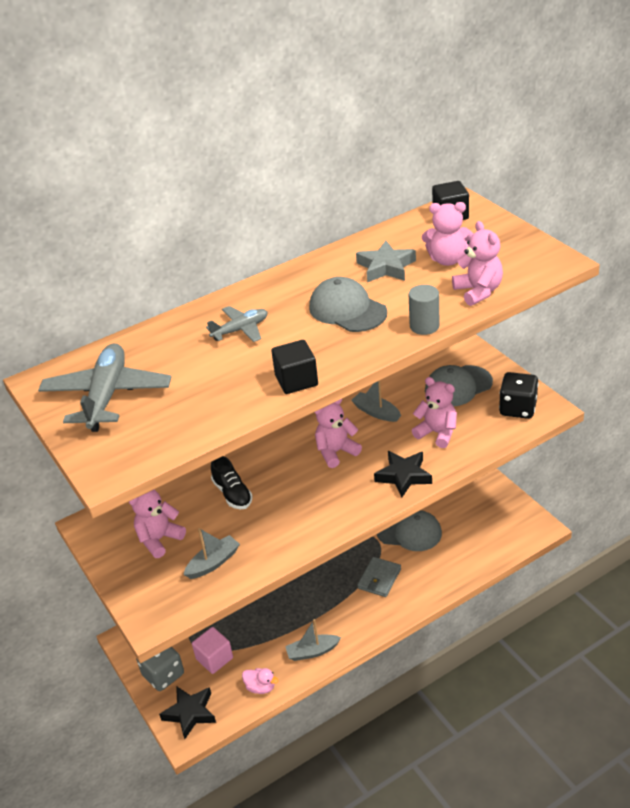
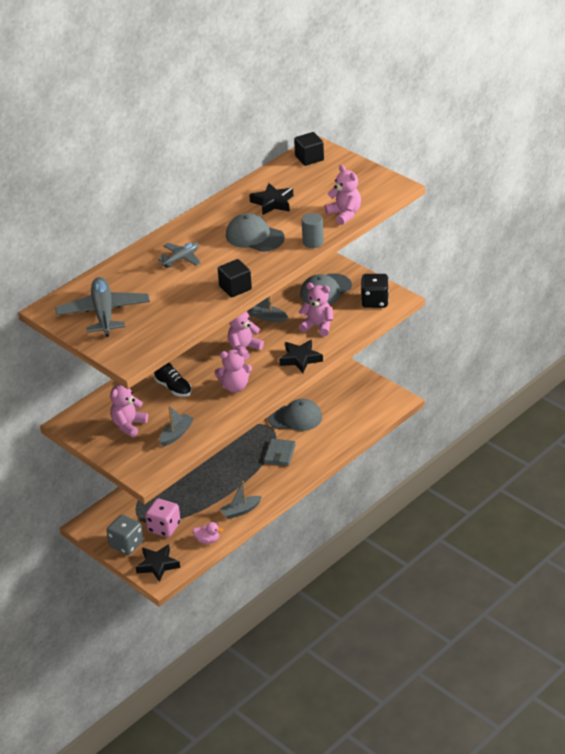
camera: 15 degrees left, 0 degrees up
(214, 658) = (164, 527): pink cube -> pink dice
(386, 267) = (273, 203): grey star -> black star
(447, 260) = (316, 193): pink teddy bear -> pink teddy bear (235, 387)

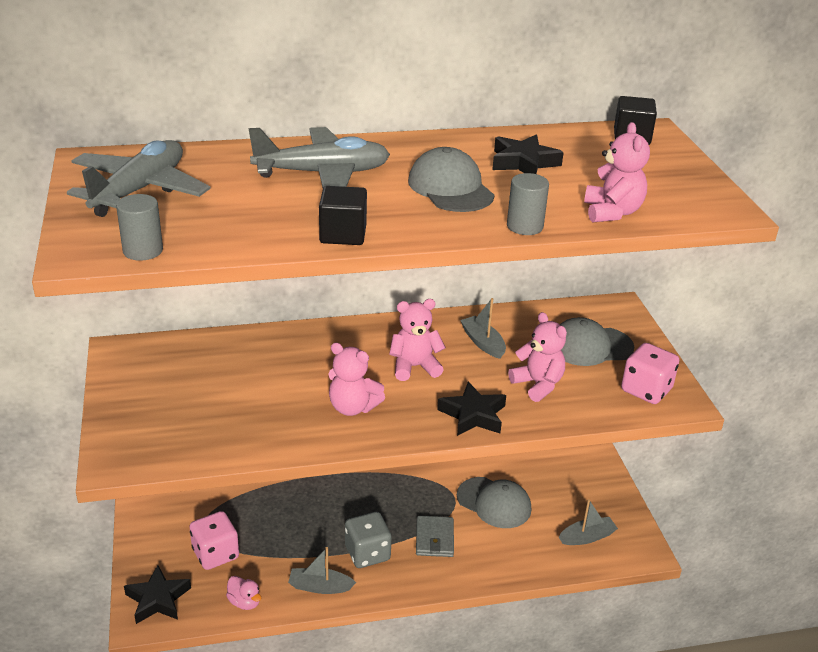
camera: 30 degrees right, 5 degrees down
(126, 544) = (155, 550): grey dice -> grey dice (367, 553)
(128, 425) = (176, 388): pink teddy bear -> none
(155, 342) = (143, 251): none -> grey cylinder
(173, 388) = (280, 370): black shoe -> none
(176, 434) = (214, 429): grey boat -> grey boat (587, 537)
(181, 259) = (323, 173): grey plane -> grey plane, size x1.80
(279, 454) = (434, 539): grey wallet -> grey wallet turned 45 degrees counterclockwise
(375, 301) = (646, 390): black dice -> pink dice

